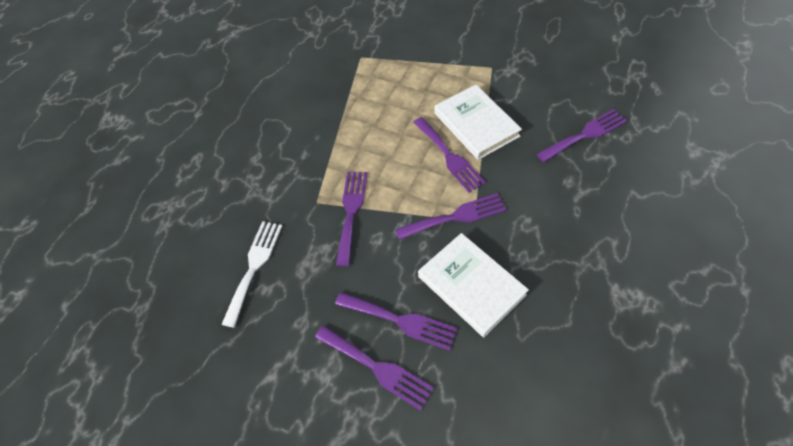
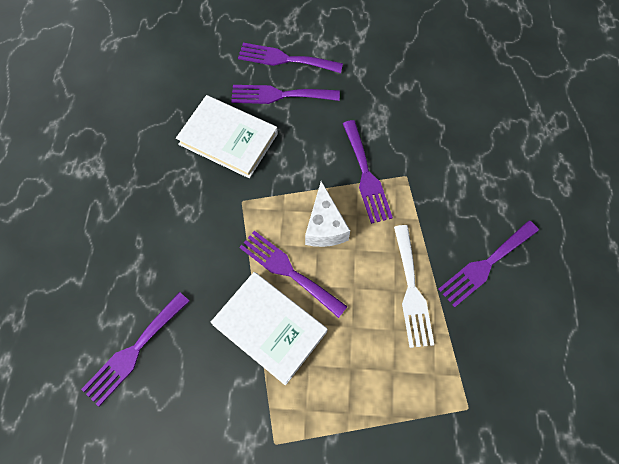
camera: 155 degrees right, 10 degrees up
(254, 267) = (426, 101): white fork -> white fork (411, 291)
(406, 180) = (324, 226): none -> white cheese
(456, 217) = (260, 200): purple fork -> purple fork (485, 265)

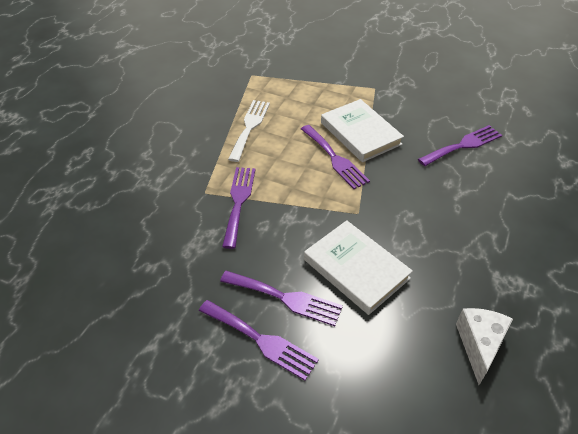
camera: 160 degrees left, 20 degrees down
(324, 226) = (293, 177): white cheese -> white cheese (479, 345)
(485, 265) = (188, 126): purple fork -> none

